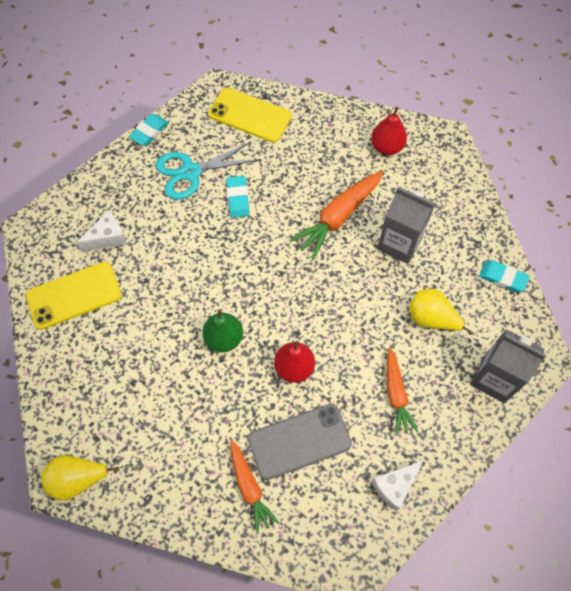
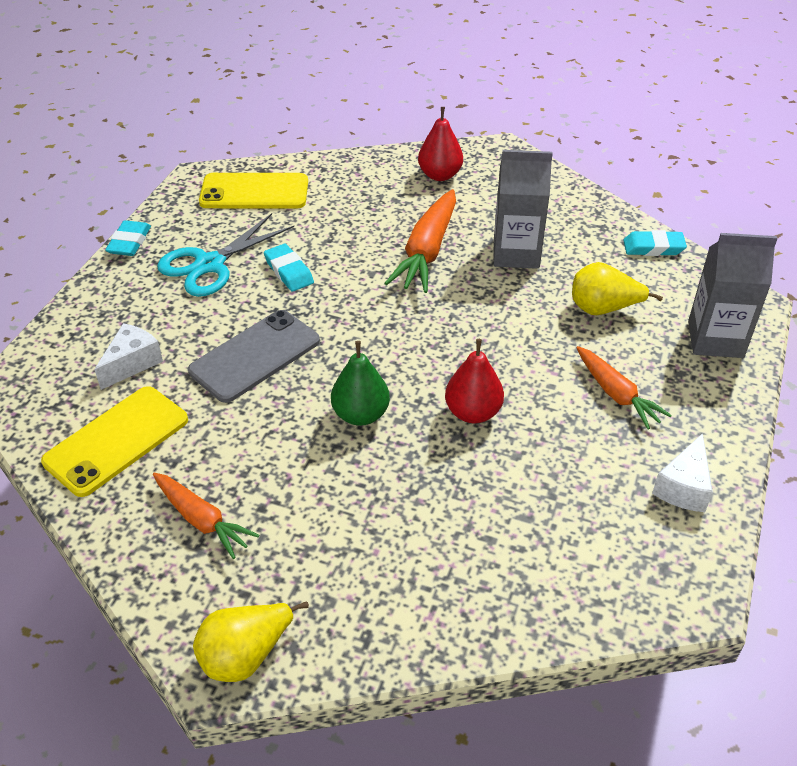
camera: 25 degrees left, 20 degrees down
(249, 487) = (502, 563): orange carrot -> orange carrot (202, 520)
(299, 441) = (532, 486): grey phone -> grey phone (255, 356)

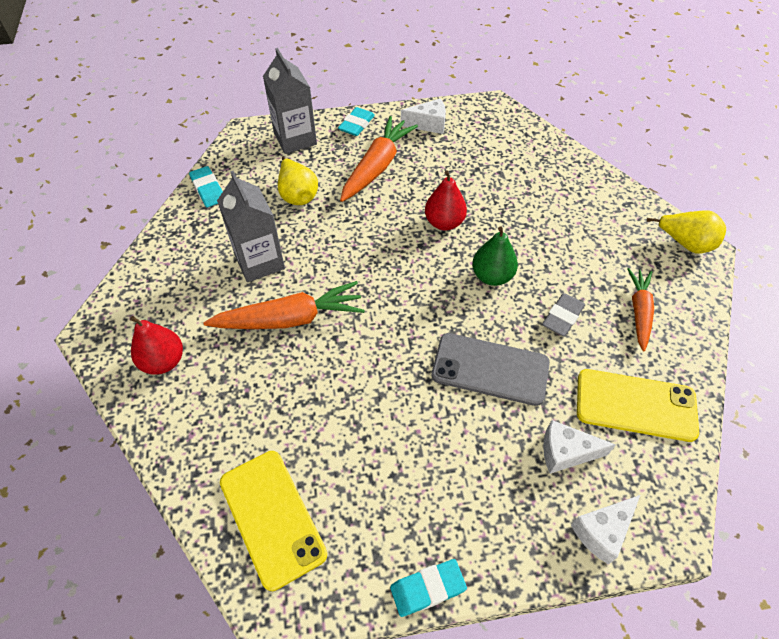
camera: 120 degrees left, 10 degrees up
(56, 349) = (602, 531): none -> white cheese
(210, 264) = (410, 479): turquoise scissors -> none
(258, 444) = (562, 317): none -> grey eraser
(289, 271) = (378, 406): turquoise eraser -> turquoise eraser (356, 125)
(616, 394) = (377, 166): orange carrot -> orange carrot, size x1.55

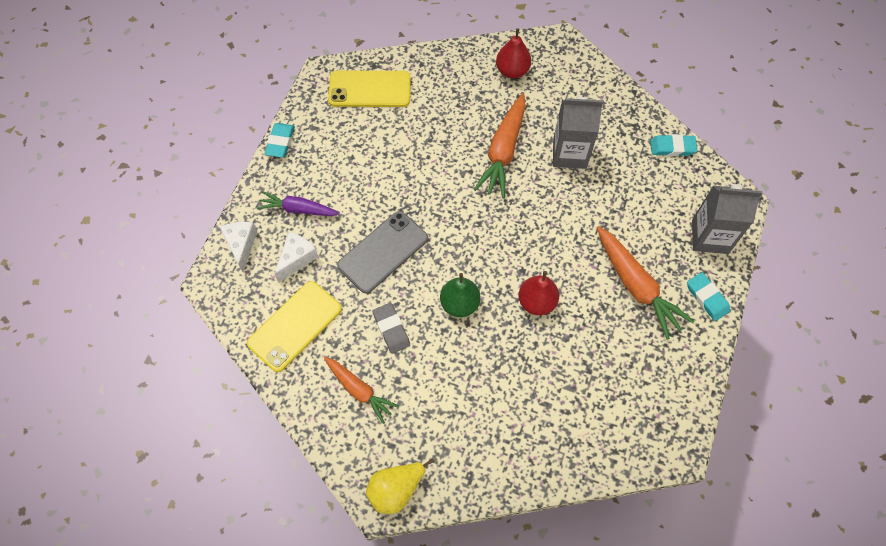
camera: 120 degrees right, 10 degrees up
(298, 195) = (631, 208): yellow pear -> none
(428, 124) = (676, 364): white cheese -> none
(506, 494) = (298, 209): none -> purple carrot

